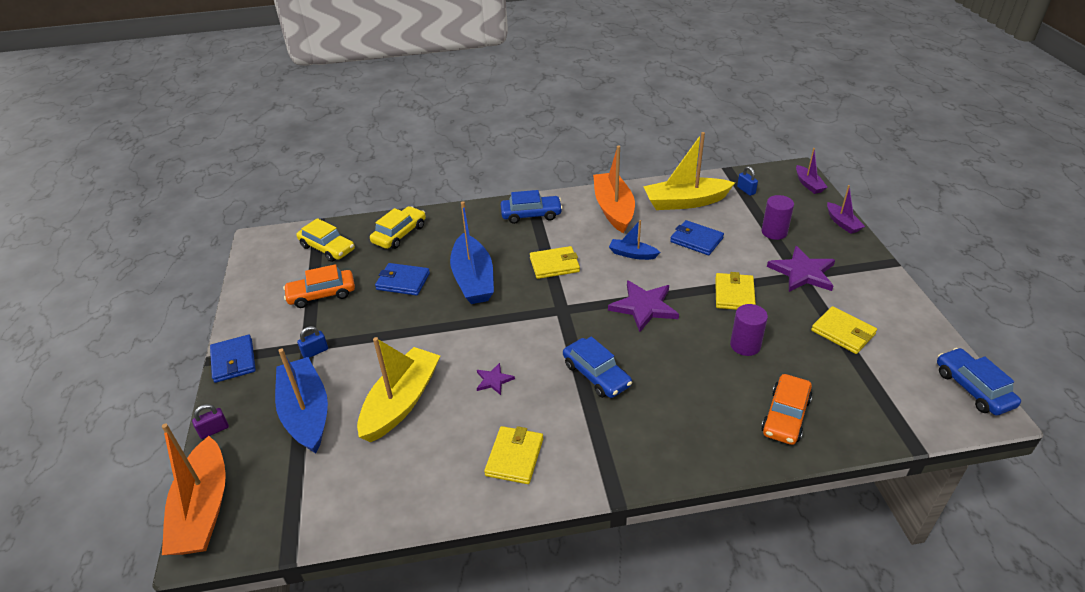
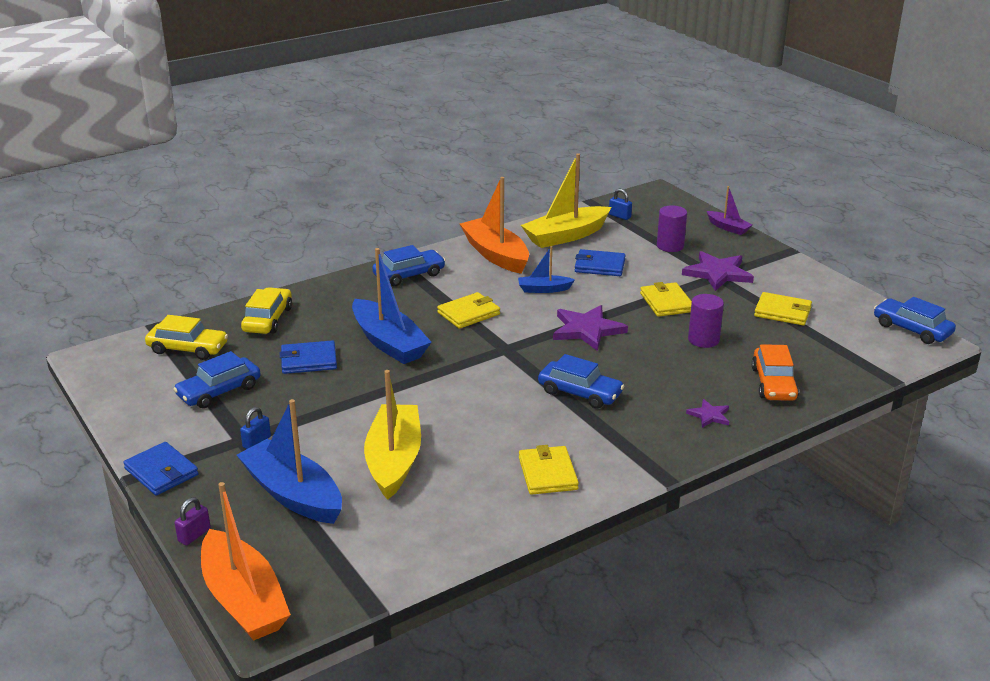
camera: 25 degrees left, 10 degrees down
(322, 294) = (219, 391): orange car -> blue car
(494, 380) = (479, 420): purple star -> purple star (709, 415)
(808, 184) = (676, 201): purple boat -> none

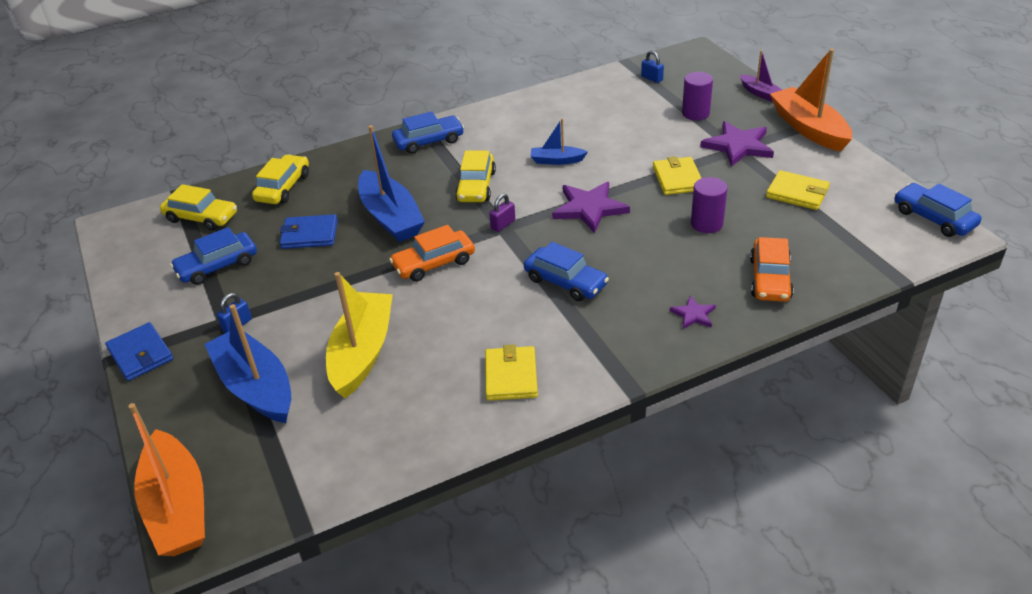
camera: 10 degrees right, 10 degrees up
(194, 535) = (151, 428): purple padlock -> purple padlock (503, 224)
(444, 381) = (434, 263): none -> orange car
(468, 313) = (476, 186): yellow wallet -> yellow car
(495, 255) = (518, 120): orange boat -> orange boat (808, 128)
(566, 236) = (592, 100): yellow boat -> none
(599, 266) = (619, 135): blue wallet -> none

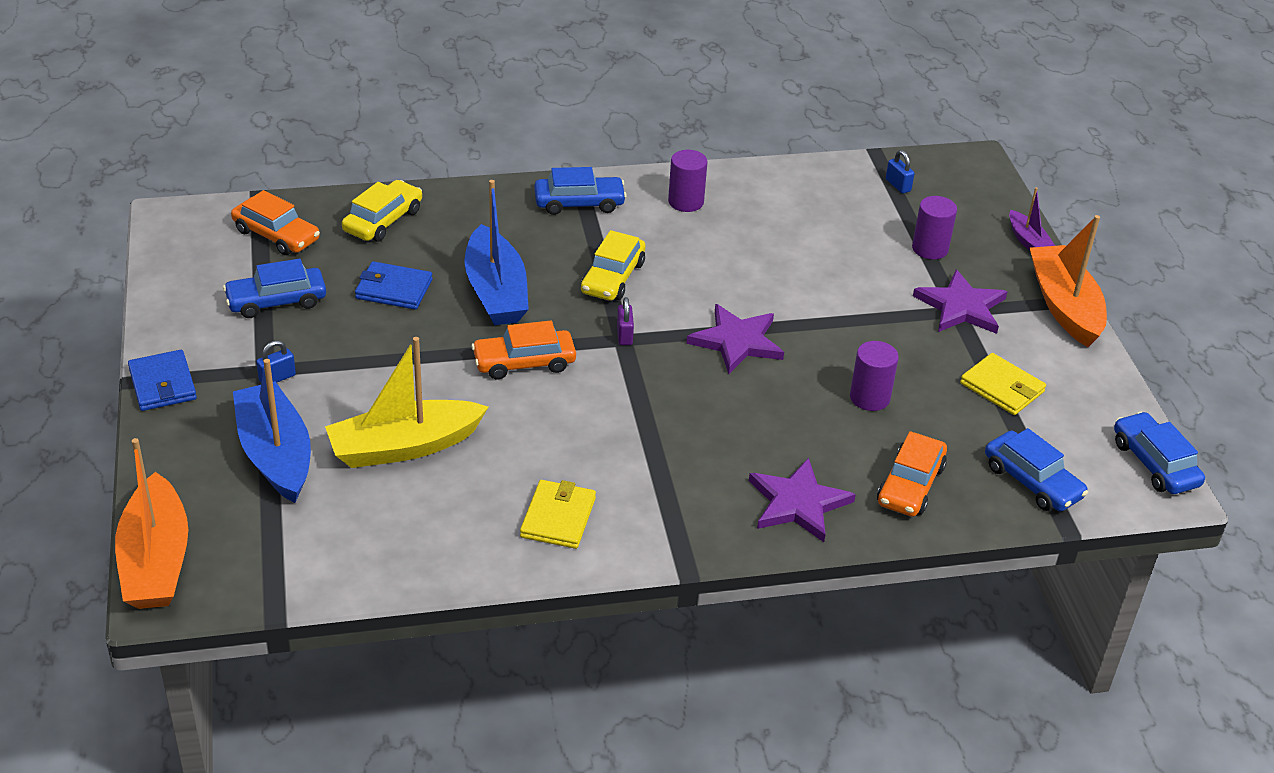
camera: 10 degrees right, 0 degrees up
(201, 217) = (276, 235): yellow car -> orange car
(362, 352) = (404, 447): yellow boat -> yellow boat turned 135 degrees counterclockwise
(503, 224) = (624, 335): purple padlock -> purple padlock turned 60 degrees counterclockwise
(507, 123) = (686, 202): none -> purple cylinder
(556, 160) = (725, 269): blue boat -> none
(565, 282) = (667, 425): blue car -> blue car (1032, 481)
(677, 179) = (863, 331): yellow wallet -> none
(693, 314) = (798, 503): purple star -> purple star, size x1.92

